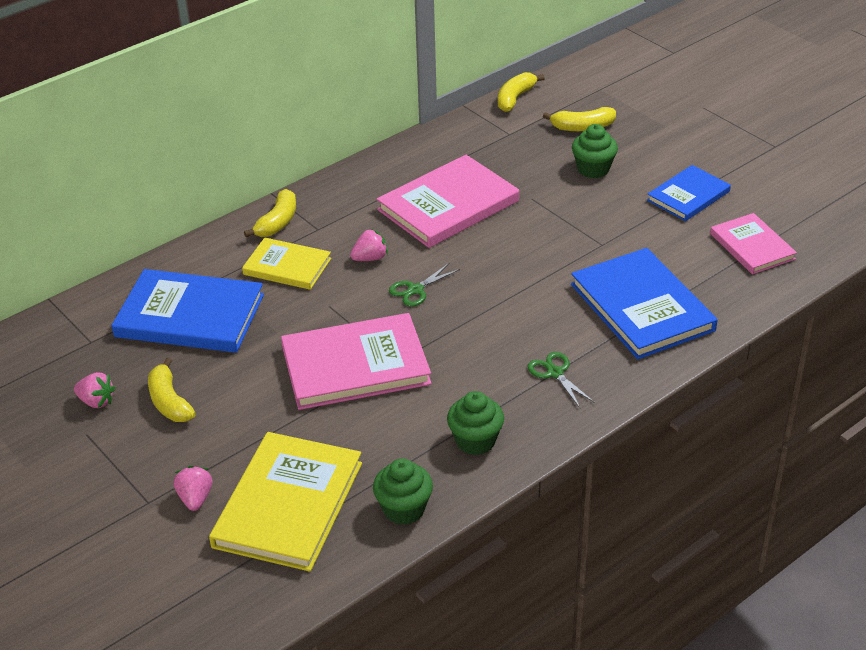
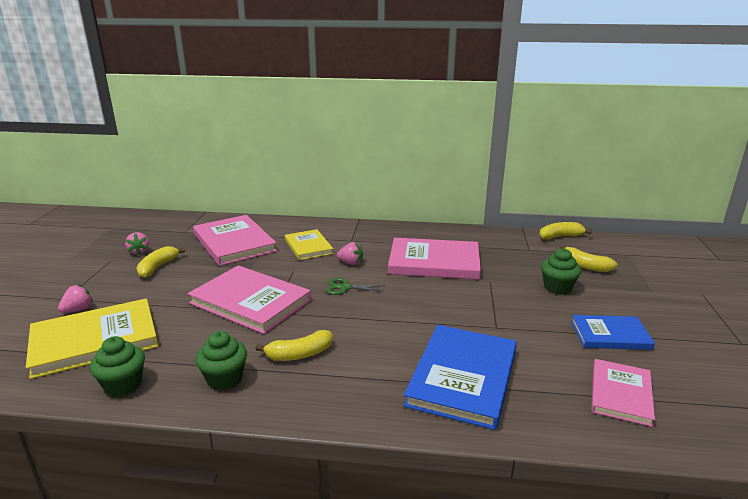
camera: 45 degrees right, 15 degrees down
(190, 315) = (234, 242): blue book -> pink book
(277, 222) = (339, 229): yellow banana -> yellow banana (299, 354)
(555, 373) = (337, 376): green scissors -> none

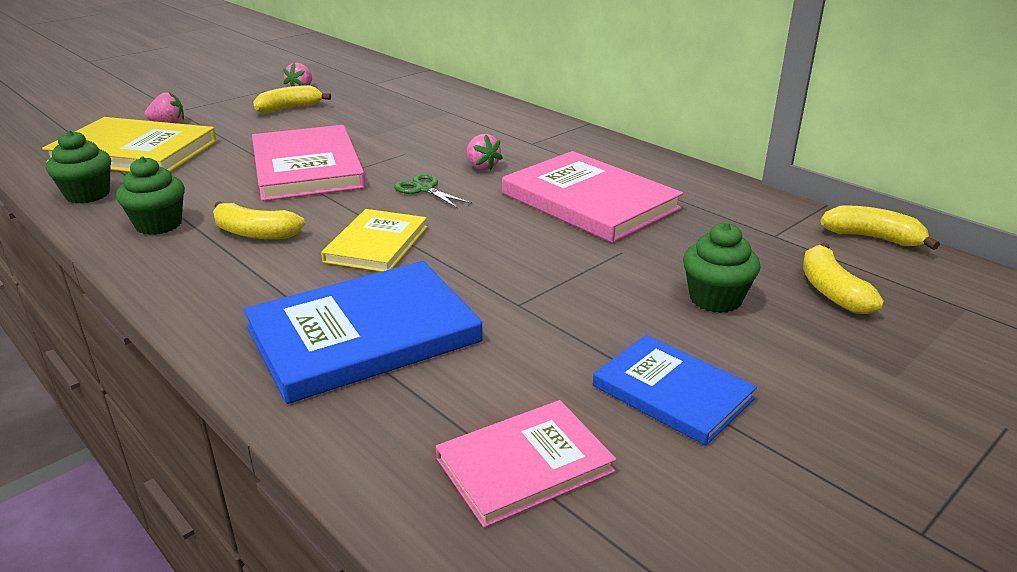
camera: 40 degrees right, 5 degrees up
(234, 242) = (399, 107): pink book -> none
(308, 246) = (468, 134): yellow book -> yellow book (377, 244)

